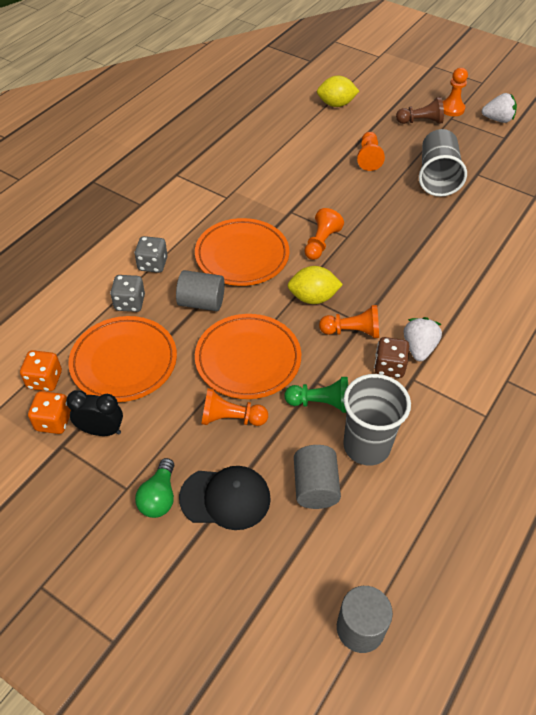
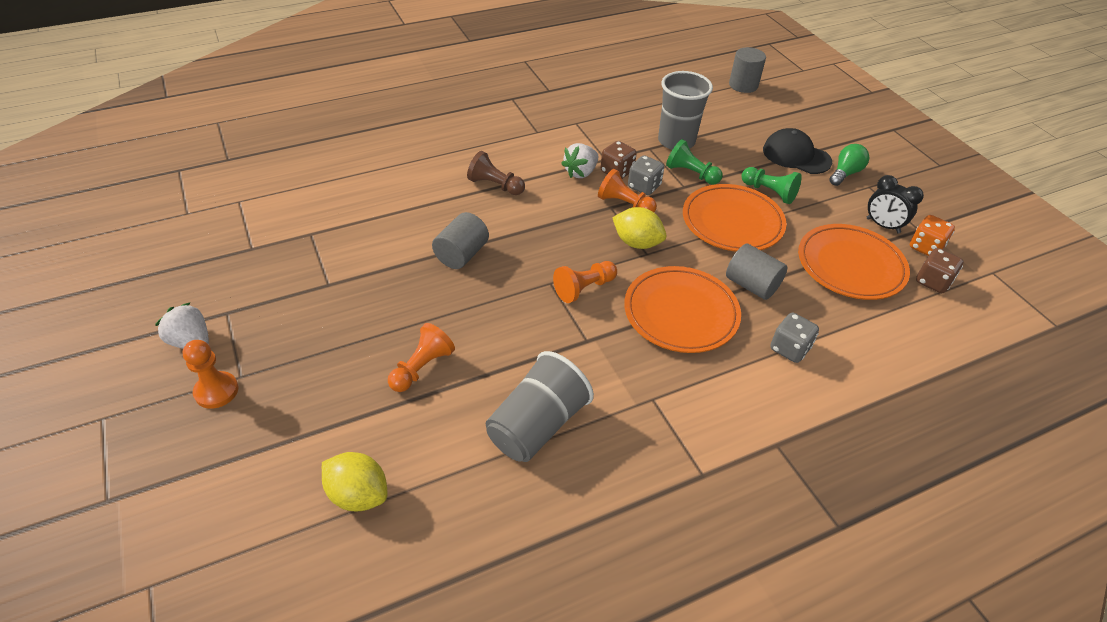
camera: 150 degrees left, 5 degrees down
(45, 380) = (932, 282): orange dice -> brown dice
(130, 303) = (829, 317): grey dice -> grey dice (644, 187)
(231, 418) = (769, 192): orange pawn -> green pawn
(315, 486) = (729, 138): grey cylinder -> grey cylinder (461, 254)
(420, 121) = (286, 391): brown pawn -> brown pawn (495, 185)
(437, 177) = (376, 302): grey cup -> grey cup (537, 425)

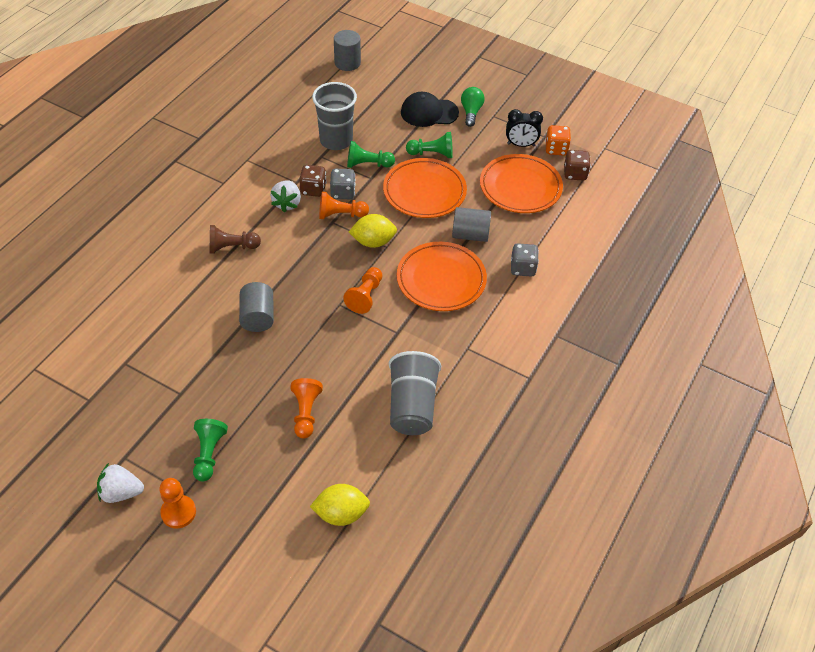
camera: 35 degrees left, 5 degrees up
(297, 353) = (209, 454): none -> green pawn

